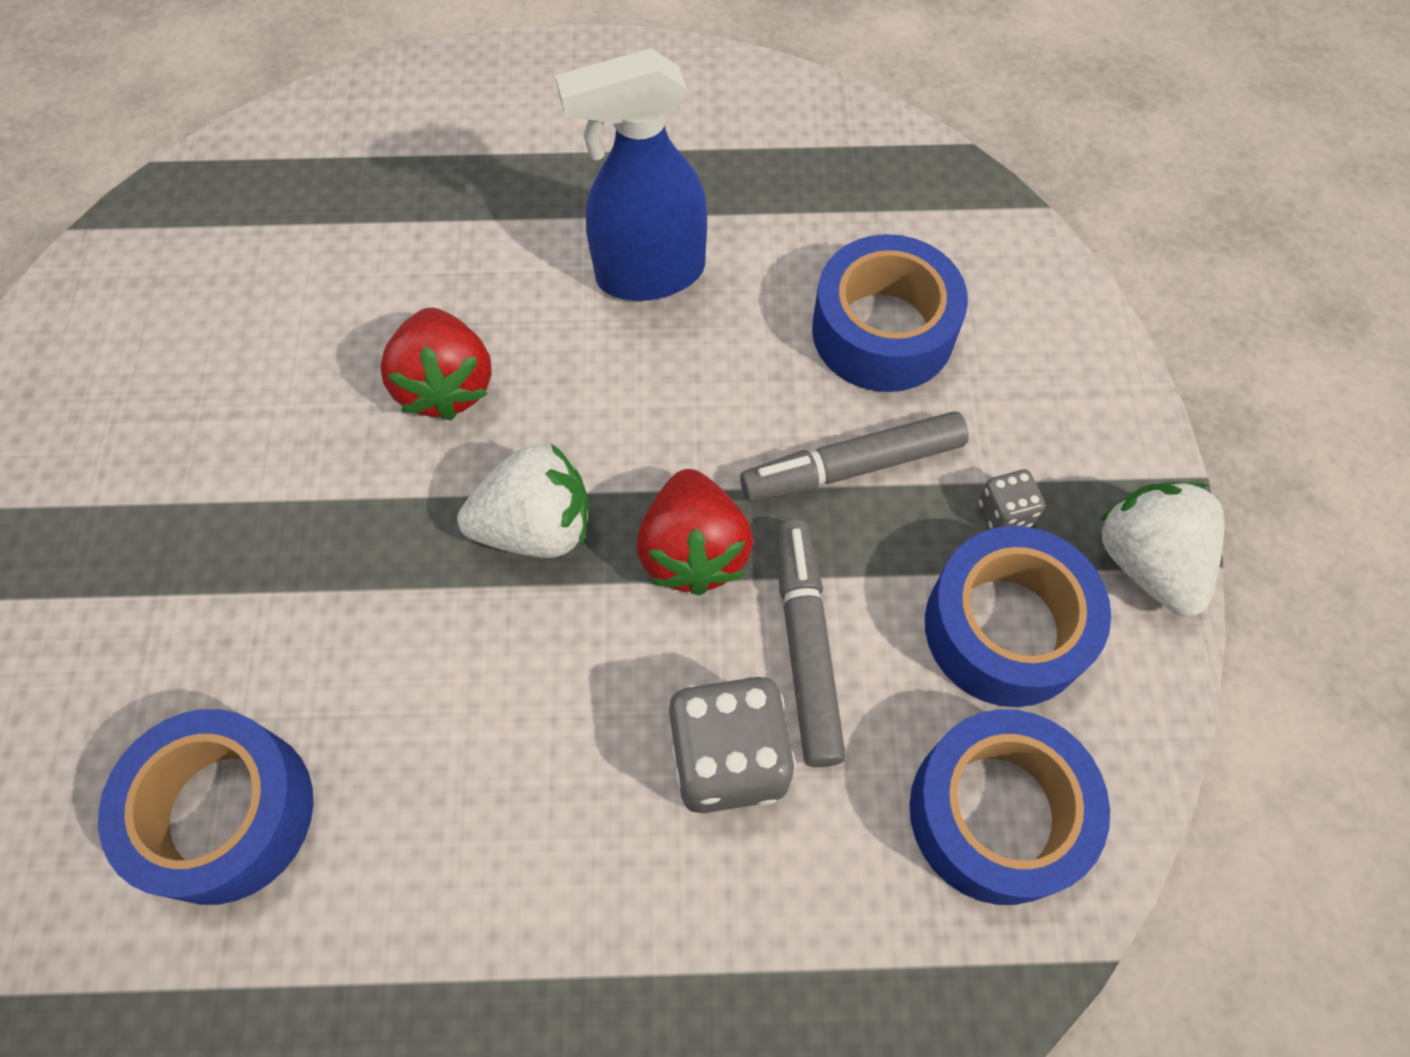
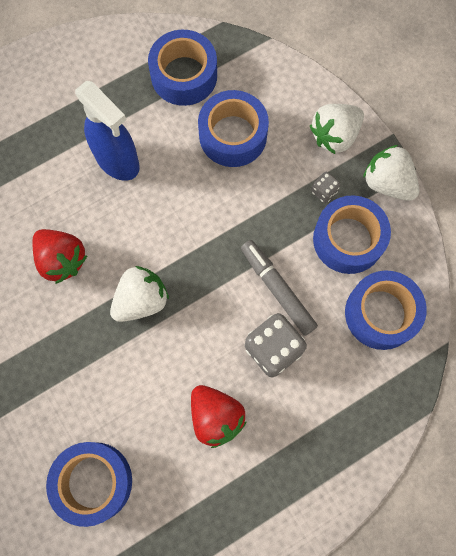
camera: 30 degrees left, 10 degrees up
(649, 274) = (117, 160): blue spray bottle -> blue spray bottle turned 90 degrees counterclockwise
(693, 551) = (211, 275): red strawberry -> red strawberry (216, 417)
(852, 195) = (184, 75): none -> blue tape
(852, 466) = (254, 204): grey marker -> none
(1082, 424) = (335, 135): none -> white strawberry

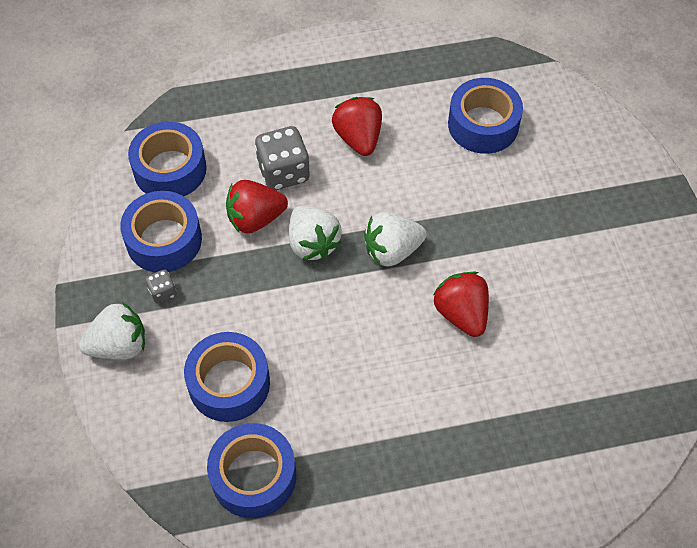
camera: 160 degrees left, 15 degrees down
(117, 160) = (369, 398): blue spray bottle -> none
(277, 289) = (255, 218): grey marker -> red strawberry
(387, 183) = (93, 279): white strawberry -> white strawberry (313, 243)

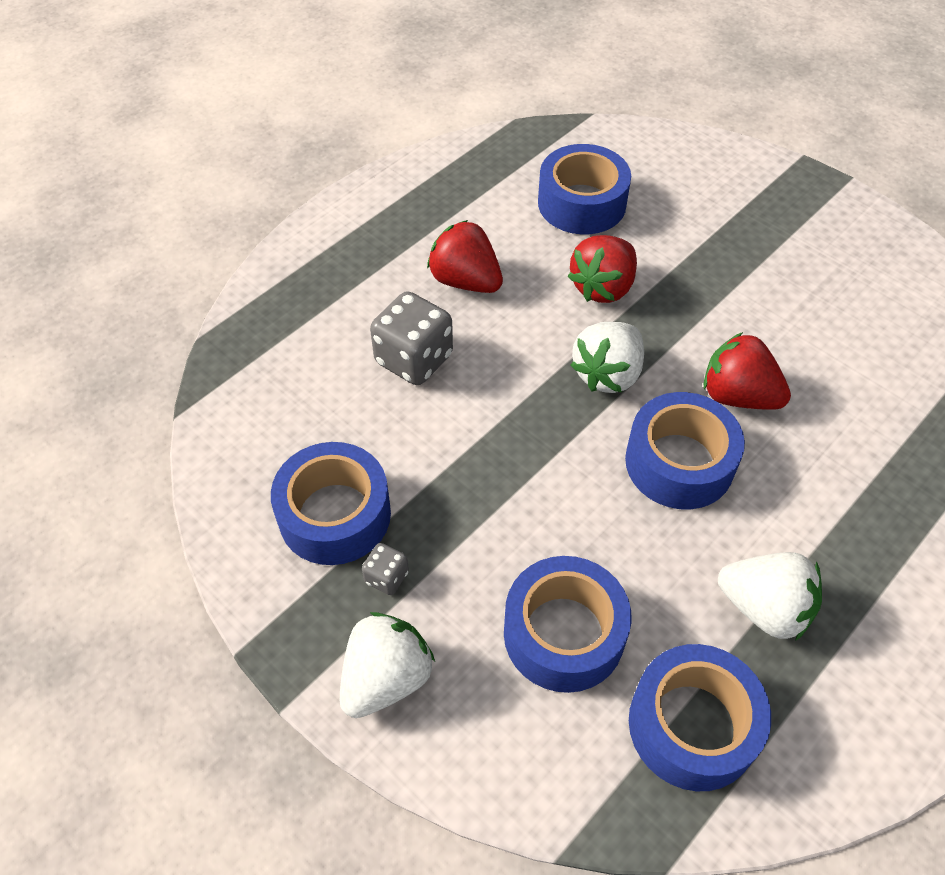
camera: 35 degrees left, 5 degrees down
(170, 169) = (272, 430): blue tape -> blue tape (679, 462)
(255, 218) = (426, 427): red strawberry -> red strawberry (603, 287)
(313, 243) = (516, 416): white strawberry -> white strawberry (764, 608)

